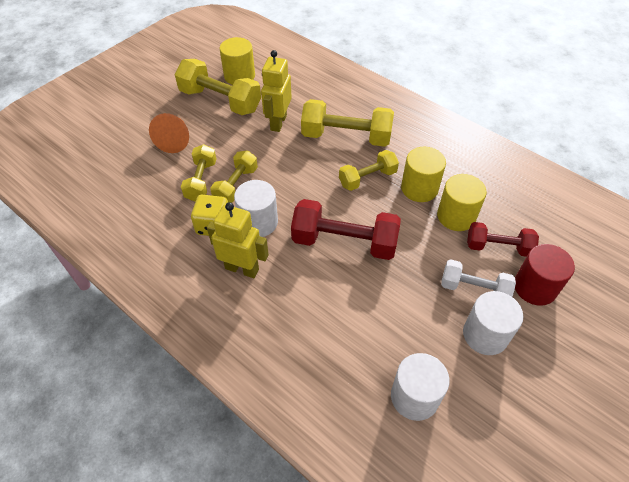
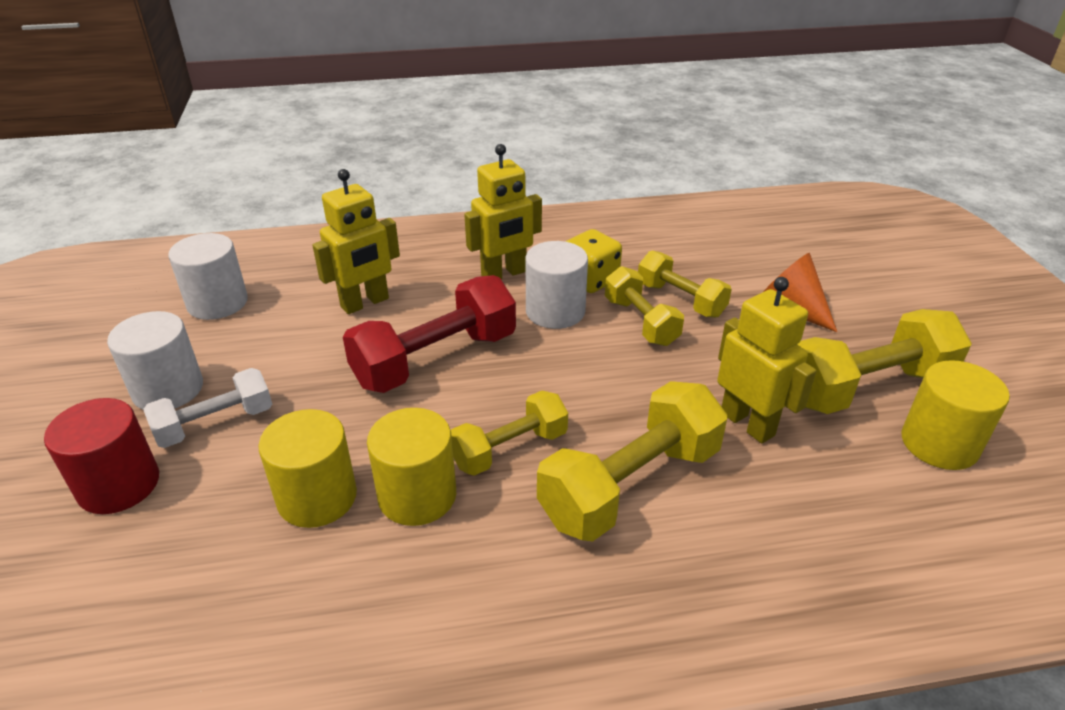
camera: 130 degrees right, 15 degrees down
(334, 313) = (365, 303): none -> yellow robot
(367, 178) = (510, 449): yellow dumbbell -> yellow dumbbell turned 45 degrees clockwise
(498, 247) = (212, 500): red dumbbell -> none

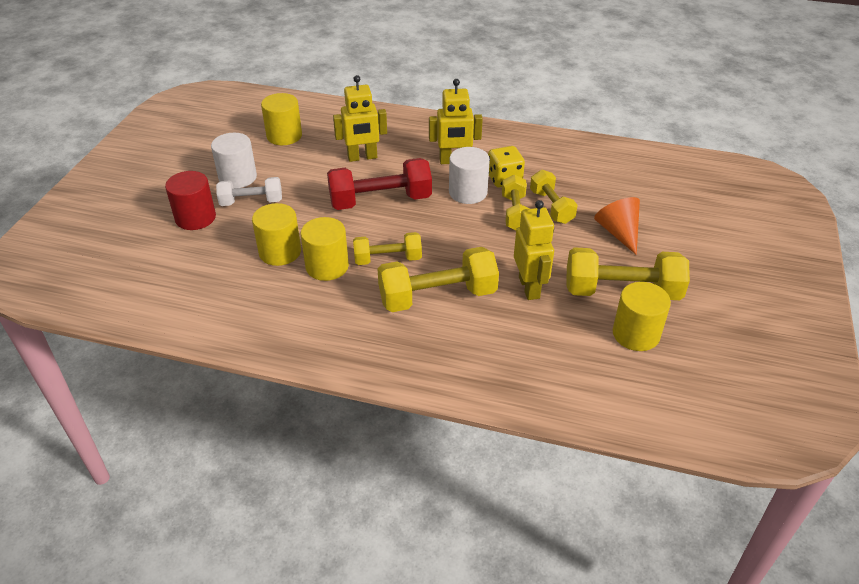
camera: 25 degrees right, 5 degrees up
(217, 303) = (284, 136): white cylinder -> yellow cylinder

